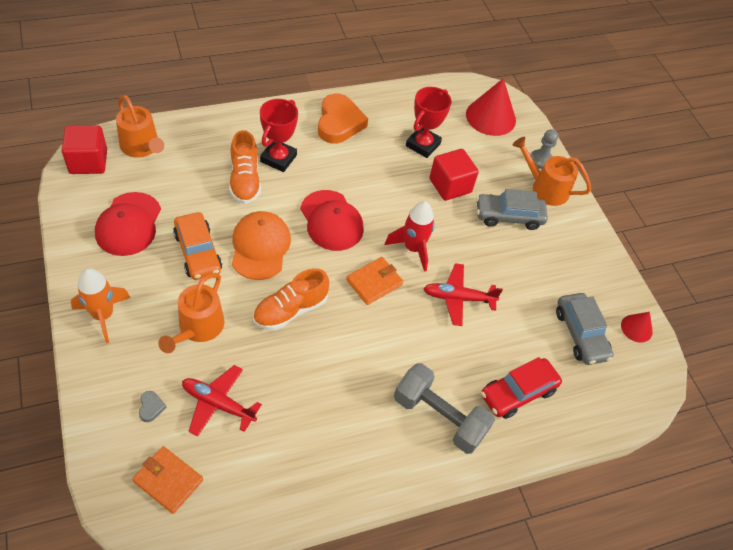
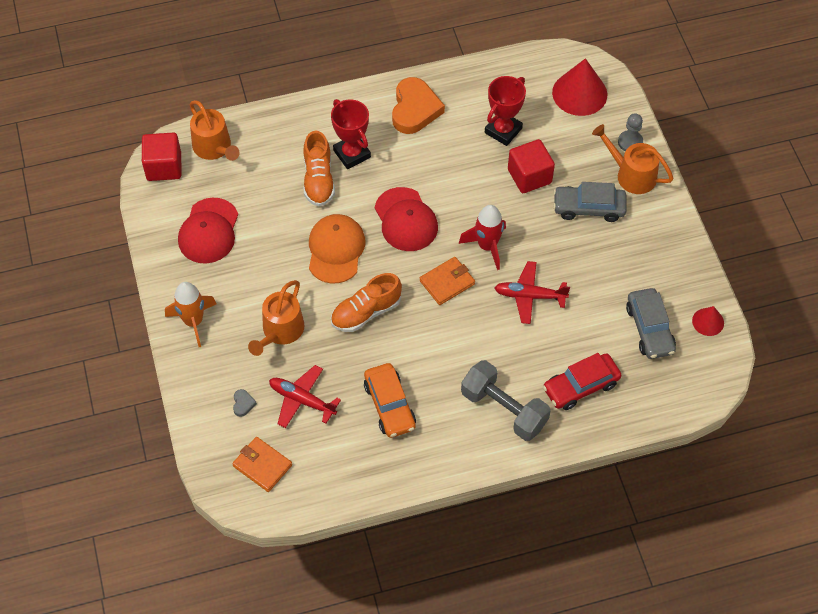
camera: 10 degrees right, 5 degrees up
(198, 252) = (276, 257): orange car -> orange car (390, 405)
(278, 158) = (352, 154): red trophy -> red trophy turned 60 degrees counterclockwise

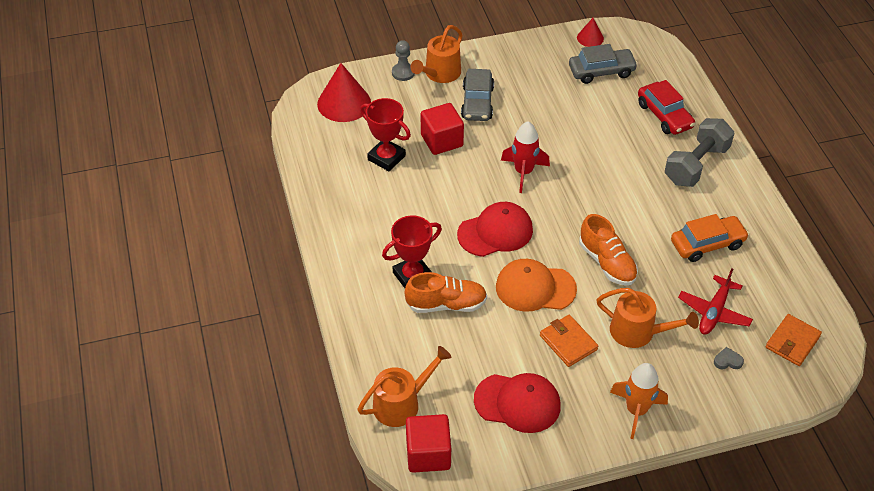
camera: 90 degrees left, 10 degrees down
(415, 109) = (356, 224): orange heart -> none
(447, 282) = (566, 201): orange wallet -> orange wallet (568, 342)
(529, 296) = (576, 145): red plane -> none

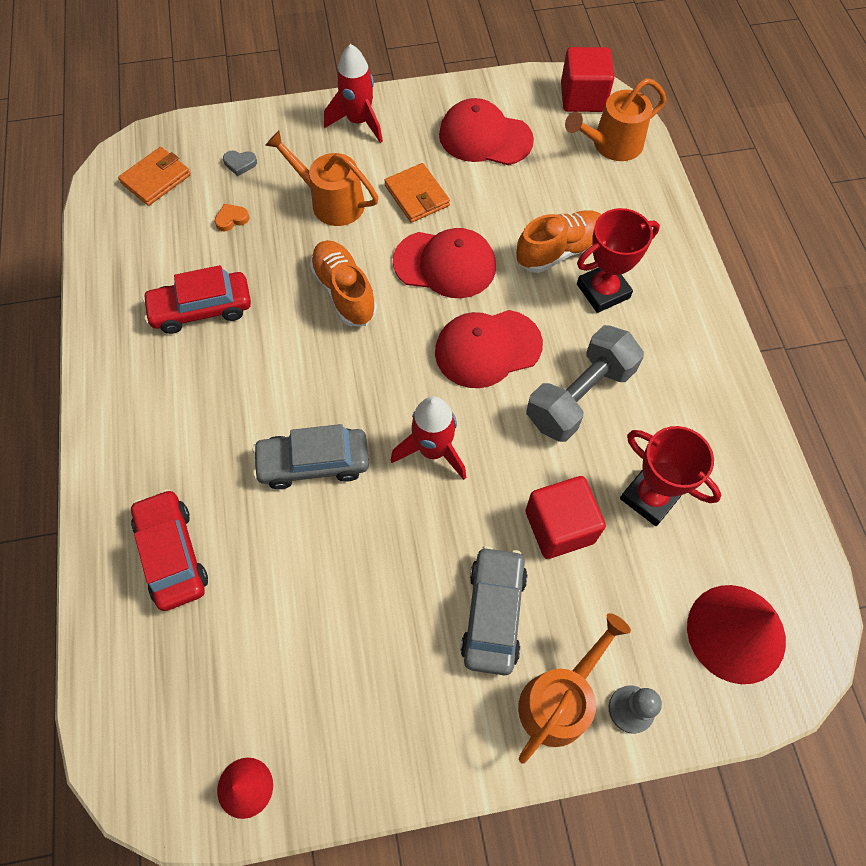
camera: 175 degrees left, 15 degrees up
(446, 304) = (560, 251): orange shoe -> orange shoe turned 150 degrees clockwise
(535, 288) = (445, 264): orange cap -> red cap
(601, 71) = (249, 679): grey car -> grey car (314, 463)
(636, 411) = (359, 122): orange rocket -> red rocket
(696, 165) = (162, 444): grey dumbbell -> grey dumbbell (579, 396)
(707, 244) = (201, 309): orange car -> red car
(714, 312) = (232, 219): red plane -> orange heart

